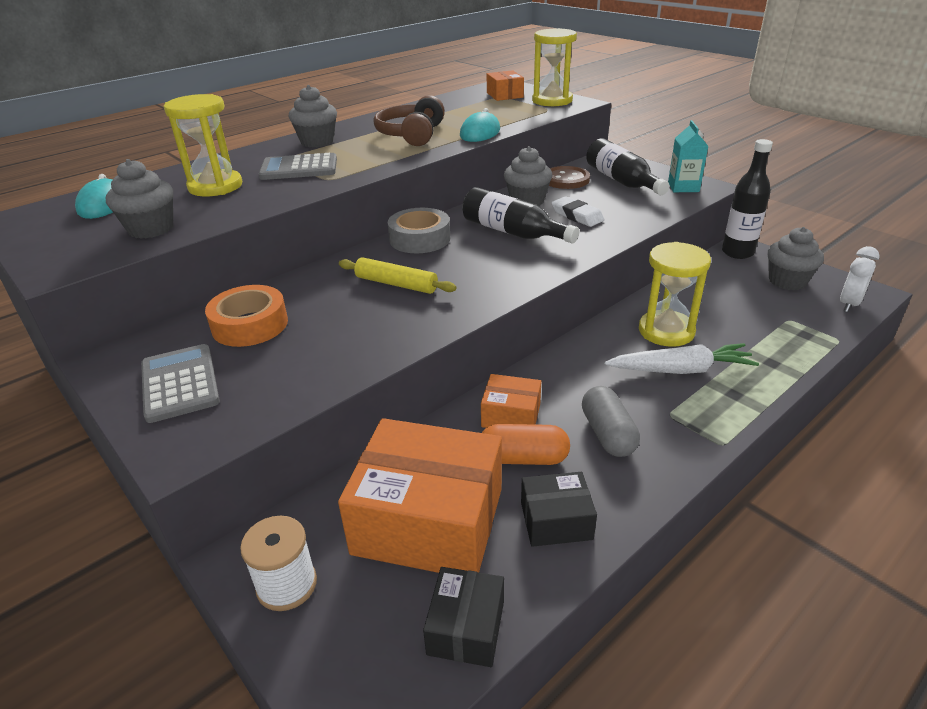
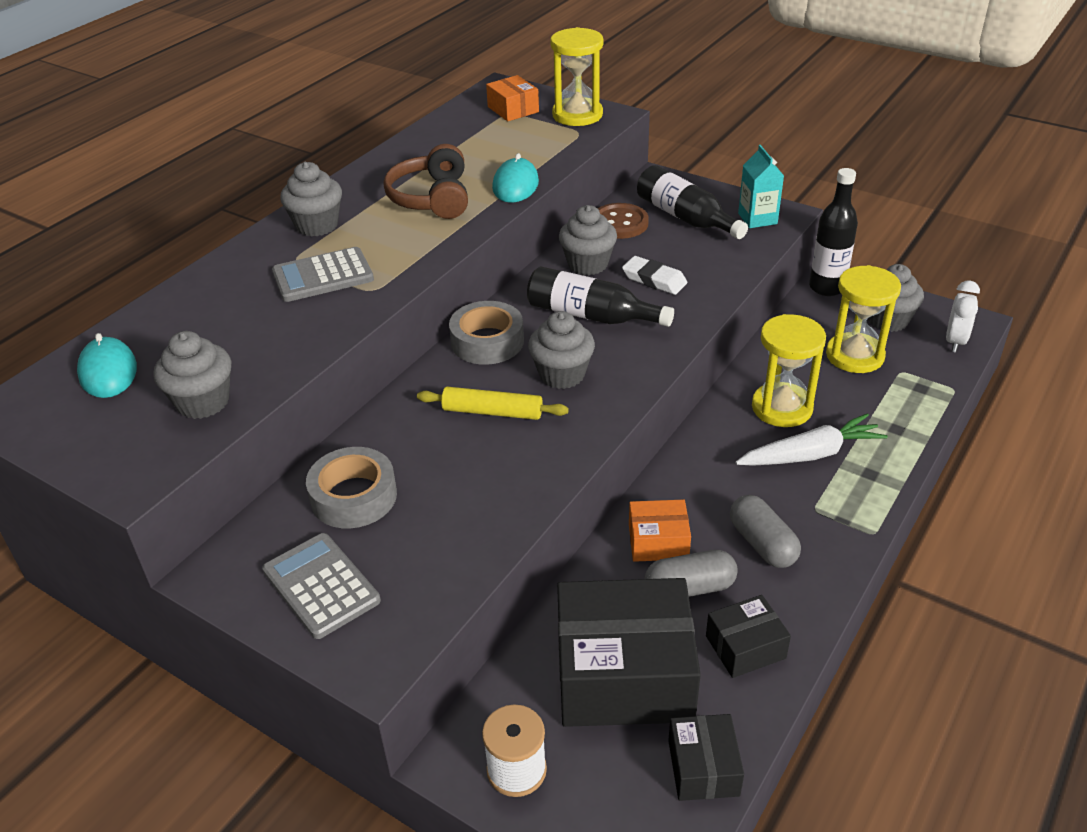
camera: 15 degrees left, 5 degrees up
(215, 186) = (235, 321): yellow hourglass -> yellow hourglass (854, 356)
(250, 325) = (354, 496): orange tape -> grey tape
(428, 520) = (624, 674): orange box -> black box
(467, 267) = (562, 374): none -> grey cupcake
(523, 458) = (689, 588): orange capsule -> grey capsule

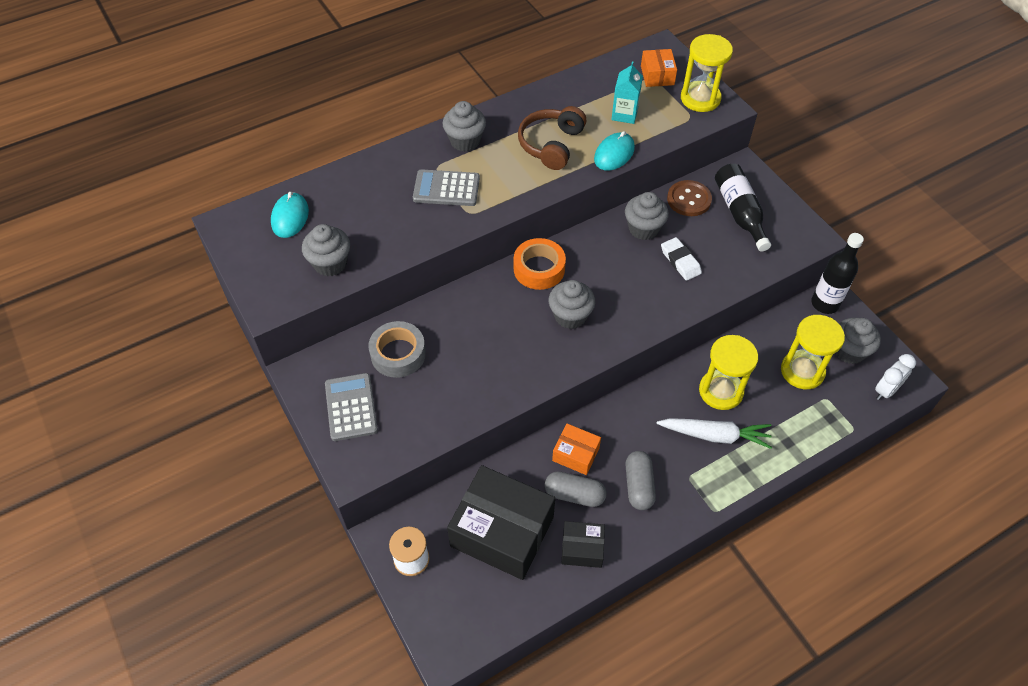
camera: 25 degrees right, 15 degrees up
(487, 341) = (539, 269): grey tape -> orange tape
(492, 412) = (511, 327): yellow rolling pin -> none
(591, 315) = (618, 275): black bottle -> none
(703, 768) = (510, 609): black box -> none
(757, 218) = (792, 235): turquoise carton -> turquoise carton (624, 114)

